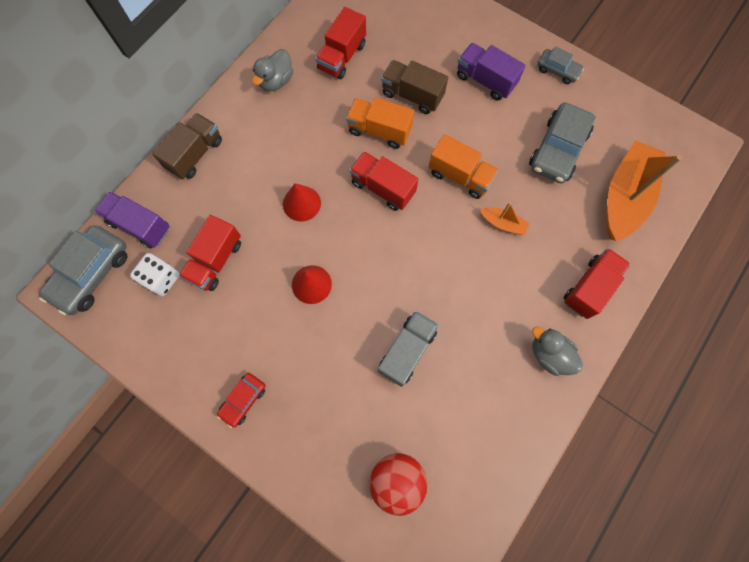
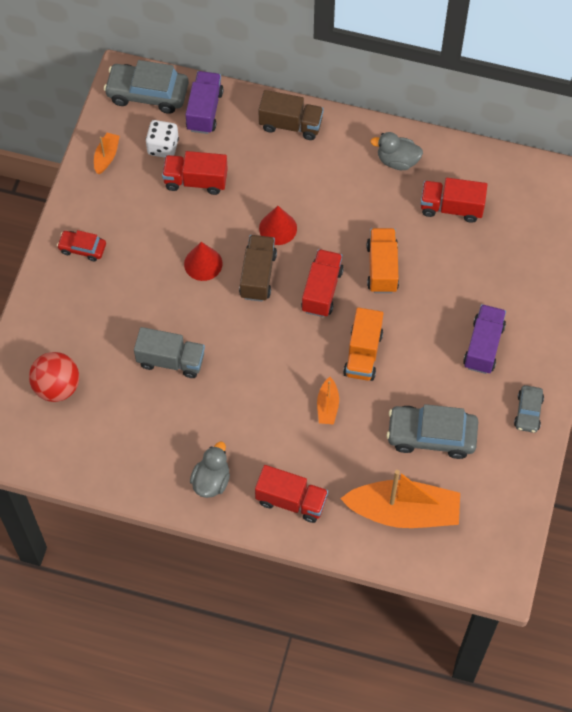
camera: 70 degrees right, 10 degrees down
(145, 339) = (106, 156): none -> orange boat
(412, 95) = (435, 284): brown truck -> brown truck (258, 275)

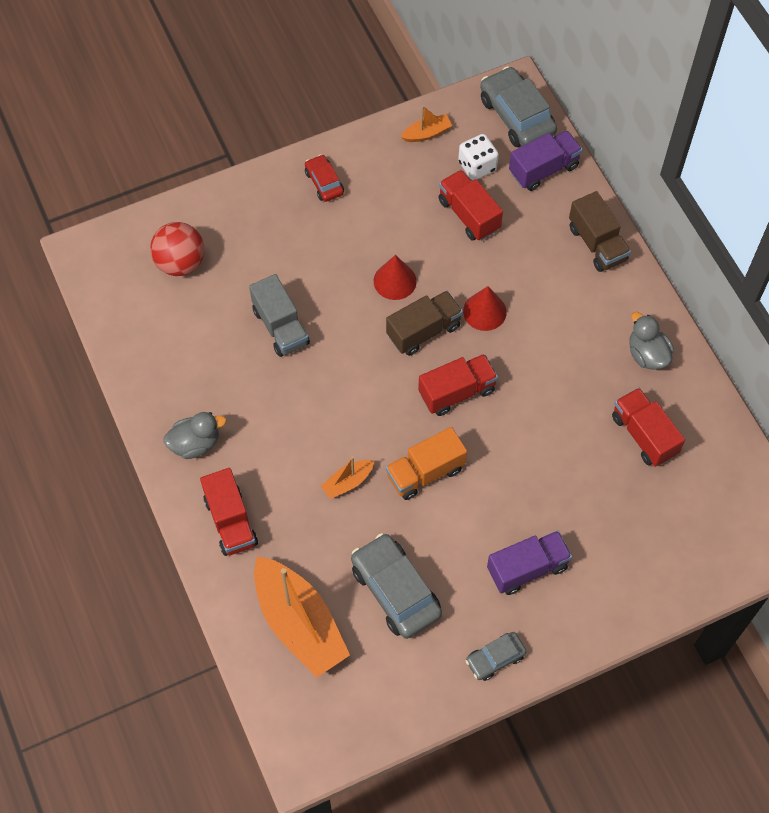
camera: 50 degrees right, 0 degrees up
(382, 268) = (526, 423): orange truck -> none

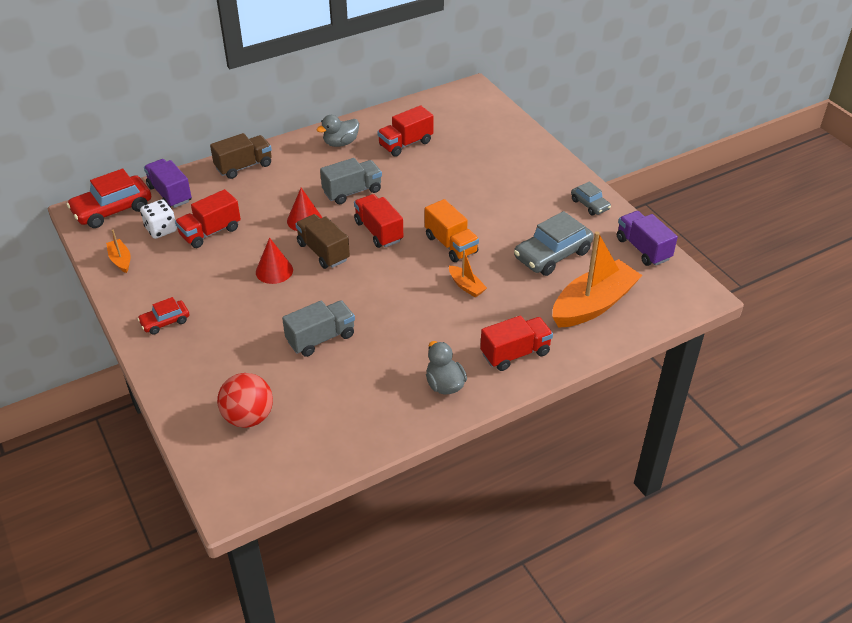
camera: 95 degrees left, 20 degrees down
(517, 116) = (112, 210): grey car -> red car
(527, 568) = (518, 192): purple truck -> purple truck (643, 249)
(539, 365) = (352, 192): none -> grey truck

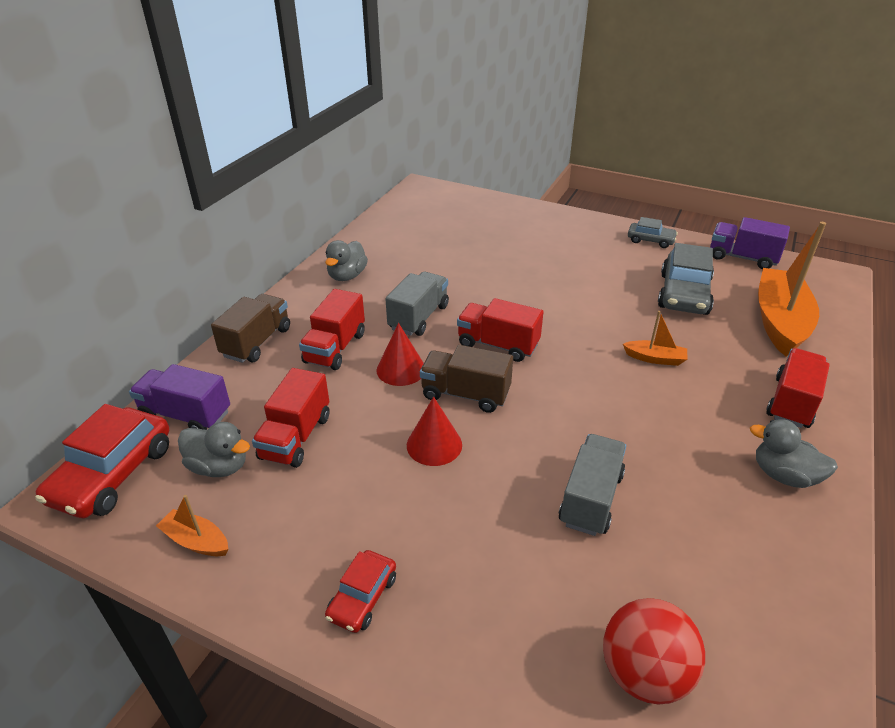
camera: 35 degrees left, 5 degrees down
(161, 229) = (219, 466): white dice -> grey duck
(405, 144) = (417, 252): red truck -> red truck (335, 348)
(451, 244) = (585, 325): orange truck -> none

